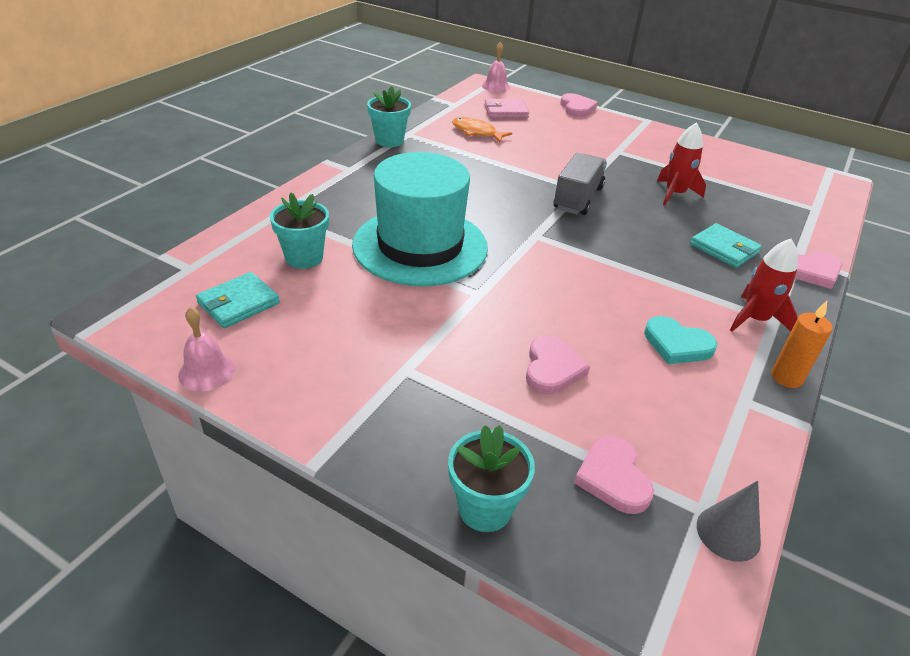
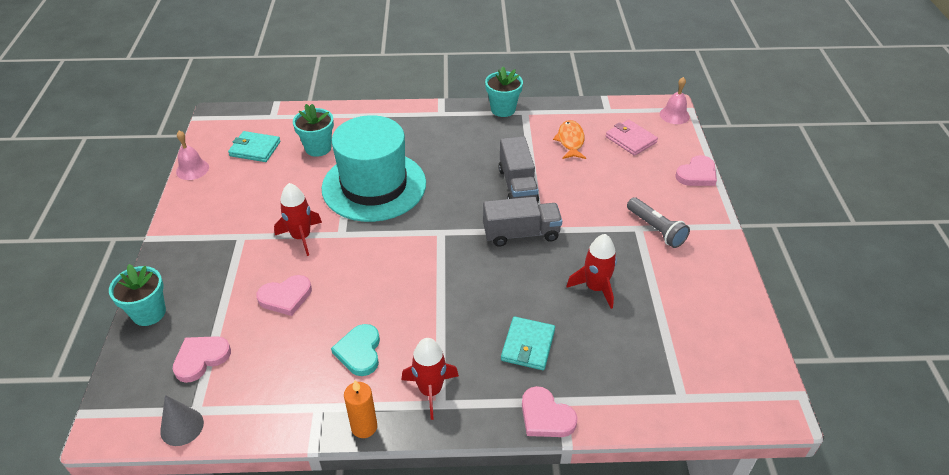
camera: 60 degrees right, 5 degrees up
(456, 323) = (301, 237): none -> red rocket
(510, 175) = (517, 185): none -> grey truck
(626, 146) = (656, 229): none -> grey flashlight

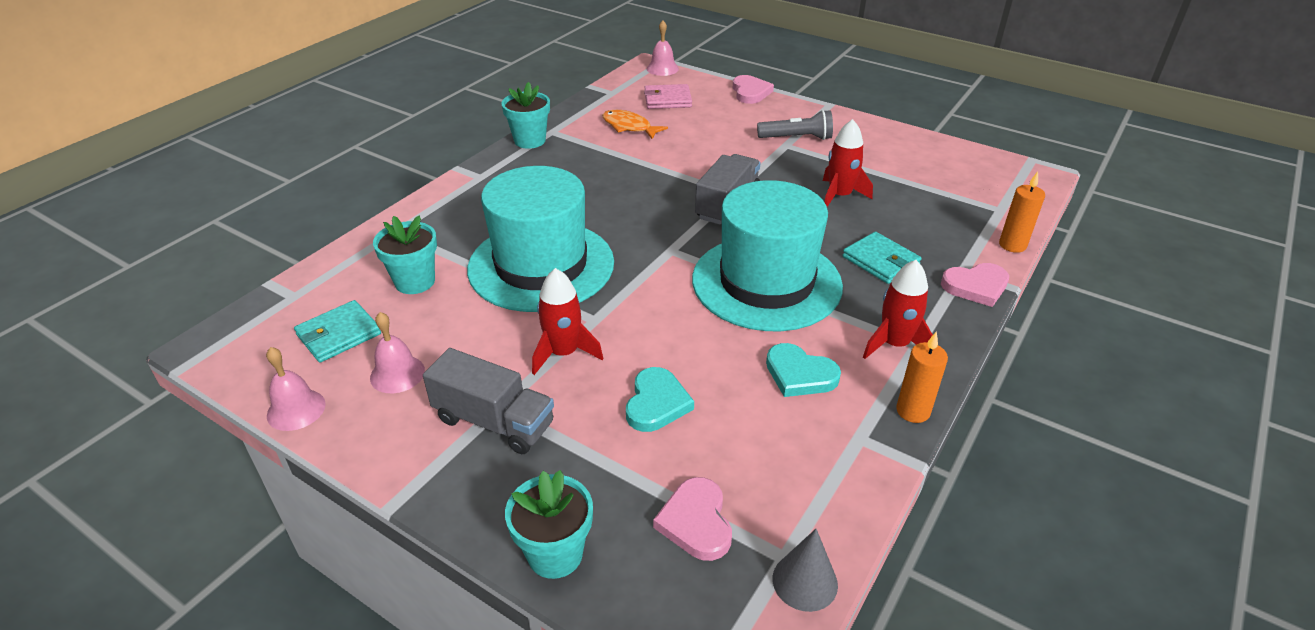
camera: 55 degrees left, 5 degrees down
(240, 186) = (397, 374): none -> pink bell
(285, 297) = (656, 403): pink heart -> turquoise heart
(445, 294) = (766, 282): none -> turquoise hat
(517, 185) = (656, 179): grey truck -> grey truck (494, 422)
(631, 423) = (1012, 245): none -> orange candle

